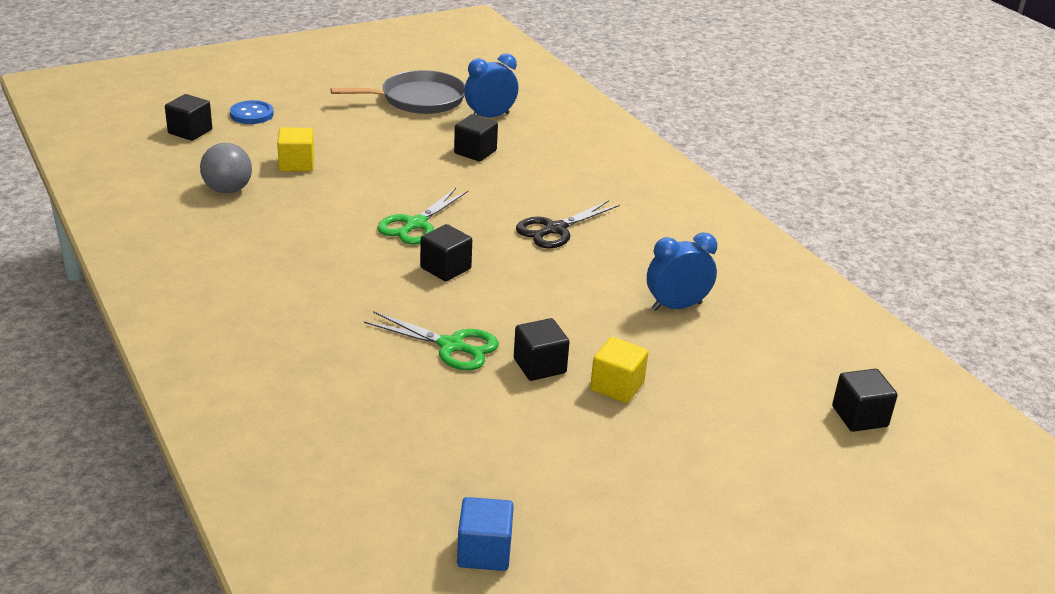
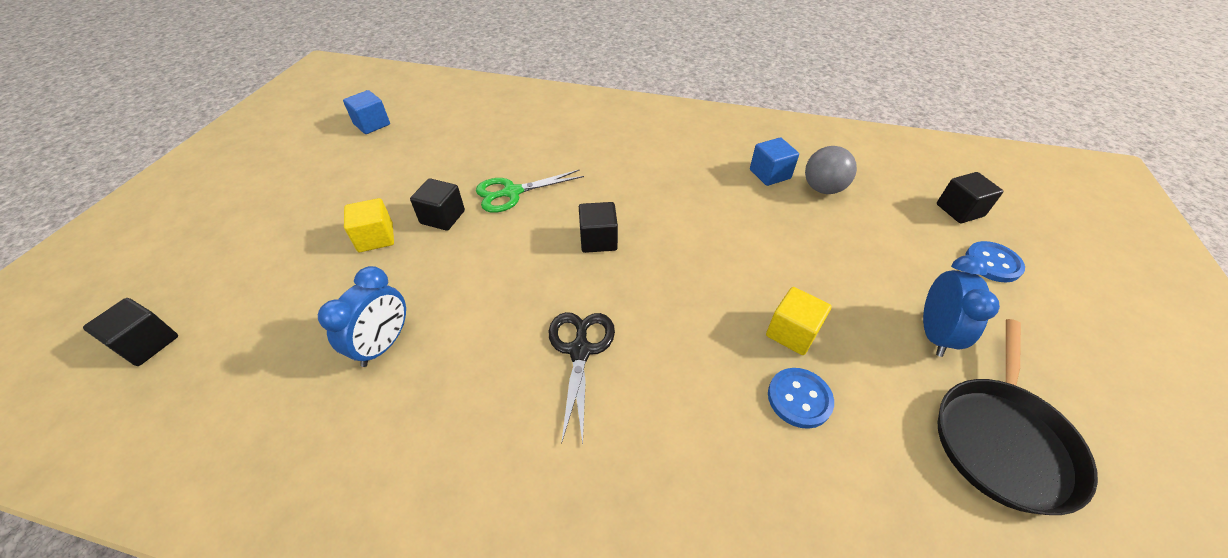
camera: 135 degrees right, 15 degrees up
(234, 219) = (770, 174): none -> blue cube
(296, 164) = (850, 243): yellow cube -> yellow cube (792, 333)
(415, 224) = (679, 260): green scissors -> none
(418, 99) = (1002, 440): grey pan -> black pan
(475, 152) = (799, 398): black cube -> blue button
(490, 117) = (905, 493): blue clock -> blue clock (934, 334)

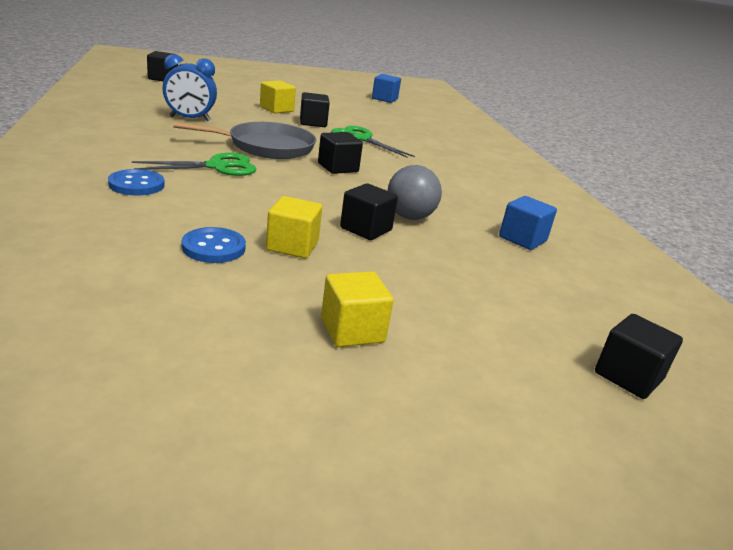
camera: 60 degrees right, 20 degrees down
(519, 285) = (266, 146): none -> grey pan
(580, 350) = (217, 167): black scissors -> green scissors
(753, 267) = (366, 229): none -> black cube
(822, 189) = (537, 270): grey ball -> grey ball (409, 217)
(934, 334) = (352, 330): blue clock -> yellow cube
(992, 263) = (536, 396): blue button -> blue button (136, 185)
(1002, 440) = (213, 364): black pan -> none

